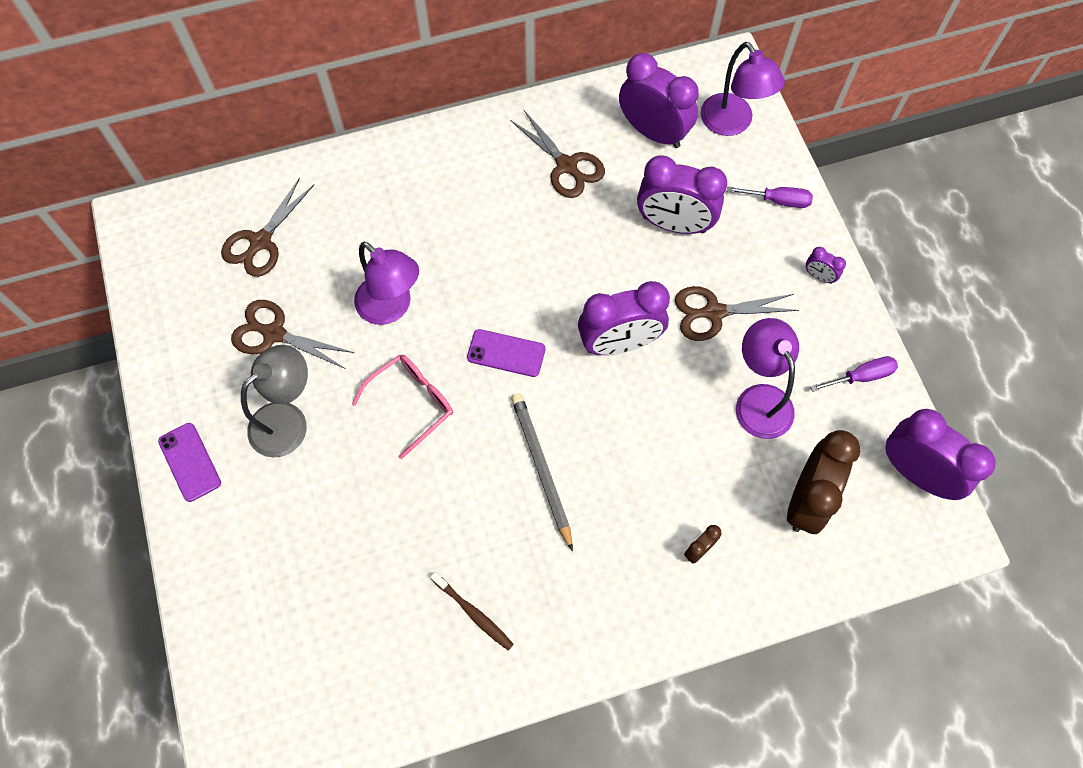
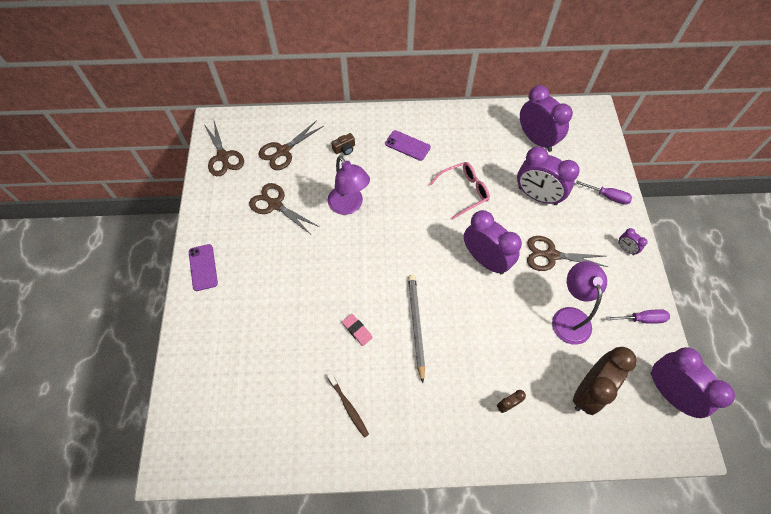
camera: 15 degrees right, 5 degrees down
(288, 420) = (268, 257): grey lamp -> none
(358, 215) = (344, 149): none -> brown camera
(411, 403) = (345, 265): pink glasses -> pink glasses (463, 192)
(456, 498) = (357, 330): none -> pink eraser
(506, 353) = (412, 249): purple phone -> purple phone (407, 145)
(566, 166) = (477, 147): brown scissors -> brown scissors (223, 156)
(619, 343) = (485, 260): purple clock -> purple clock turned 135 degrees counterclockwise
(732, 123) = (588, 145): purple lamp -> none

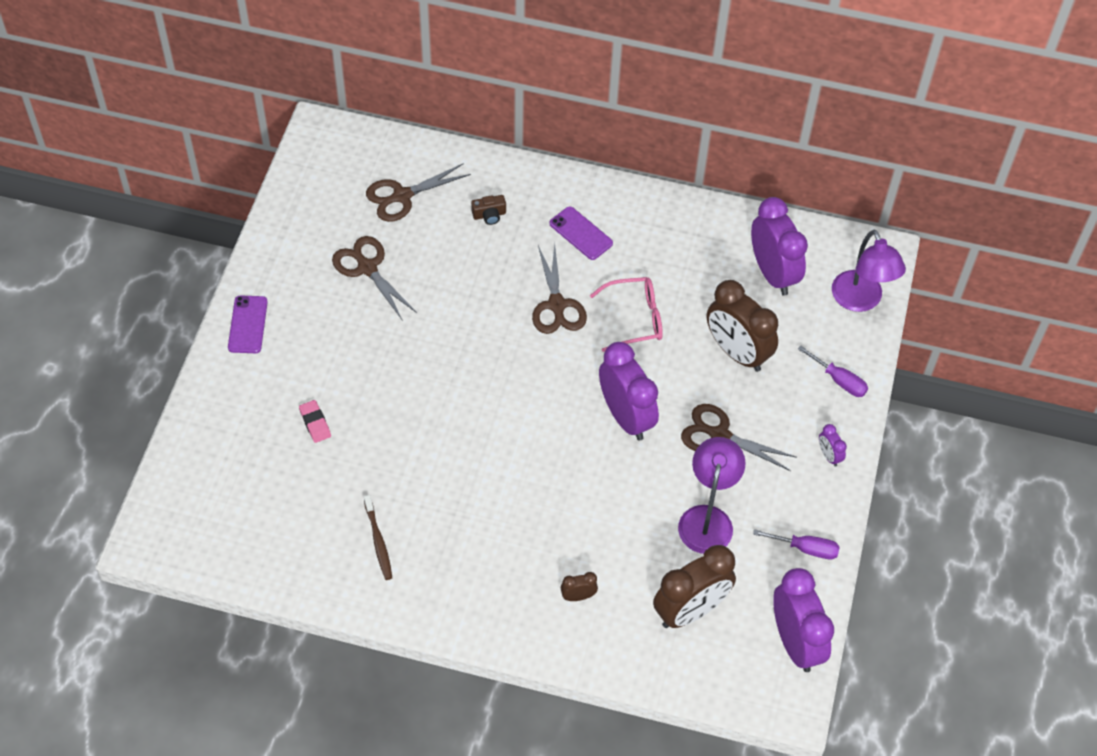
camera: 15 degrees right, 5 degrees down
(223, 156) = (316, 182): brown scissors -> brown scissors (557, 305)
(349, 206) = (467, 296): purple lamp -> purple lamp (860, 300)
(357, 330) = (421, 457): pink eraser -> pink eraser (315, 423)
(416, 325) = (499, 472): grey pencil -> none
(537, 196) = (737, 352): purple clock -> brown clock

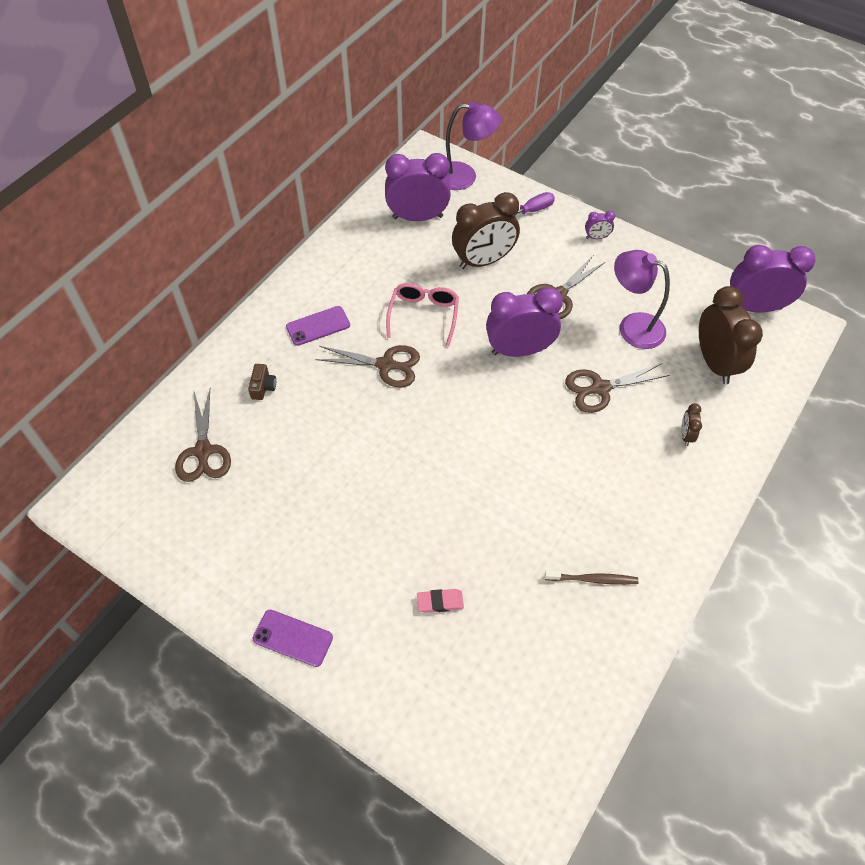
camera: 70 degrees left, 0 degrees up
(367, 268) = (274, 505): brown scissors -> brown scissors (600, 388)
(805, 548) = (674, 276): purple screwdriver -> none

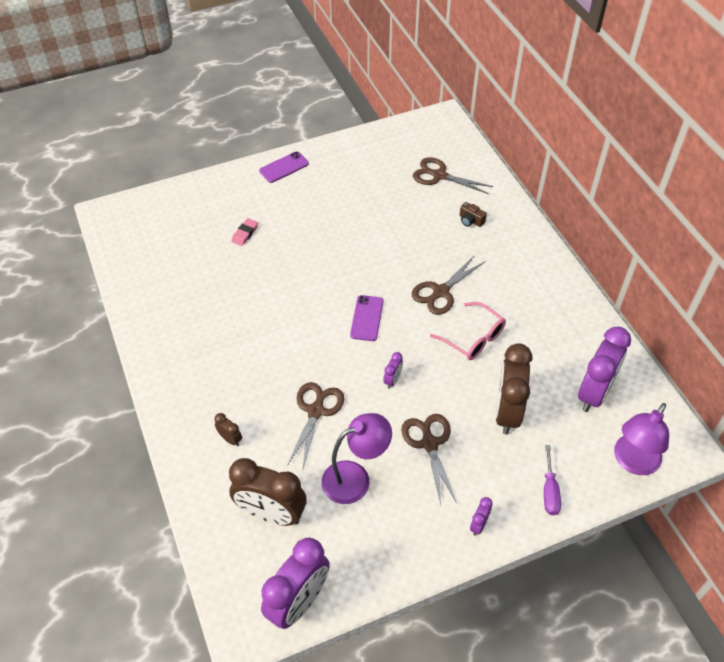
camera: 125 degrees right, 5 degrees down
(318, 326) = (507, 271): purple phone -> purple phone (367, 318)
(519, 350) = (392, 380): purple clock -> purple clock, size x0.43
(593, 579) = (187, 311): brown toothbrush -> none

